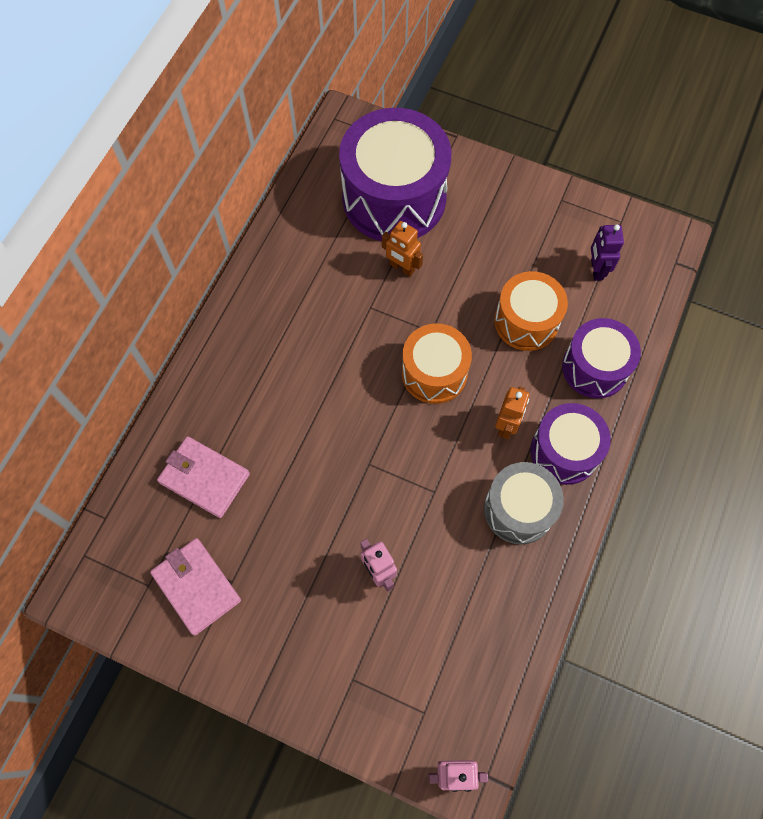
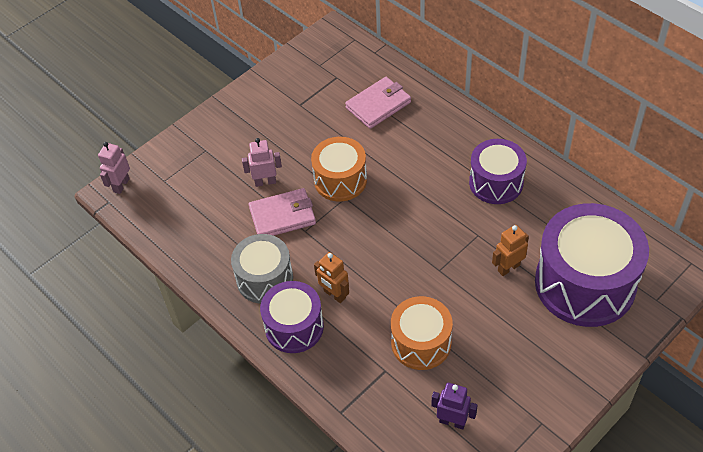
camera: 115 degrees right, 15 degrees down
(196, 586) = (306, 87): pink wallet -> pink wallet (282, 216)
(434, 373) = (400, 260): orange drum -> orange drum (340, 180)
(595, 368) = (356, 379): purple drum -> purple drum (496, 182)

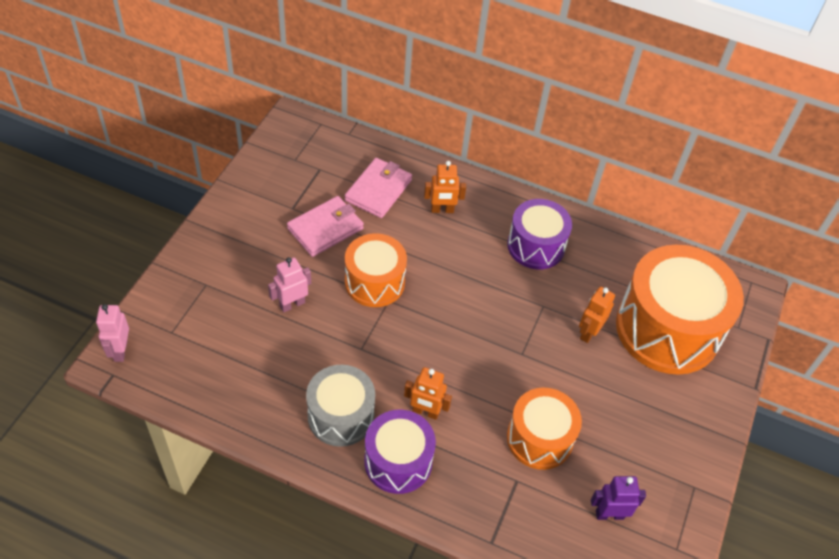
camera: 30 degrees left, 0 degrees up
(282, 216) = (329, 338): pink wallet -> pink wallet (325, 228)
(426, 133) = (442, 210): none -> orange robot
(585, 283) = (667, 329): purple drum -> orange drum

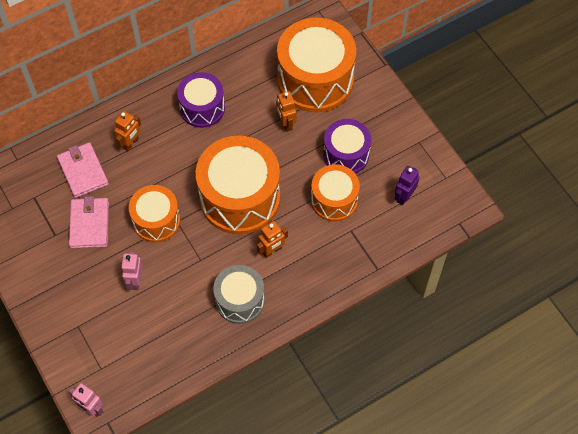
camera: 50 degrees left, 10 degrees up
(398, 461) = (293, 287): purple drum -> purple drum (346, 154)
(463, 342) = (240, 198): none -> orange drum

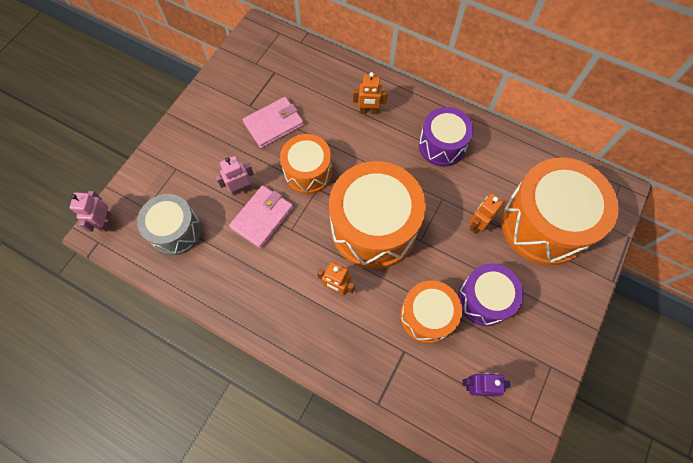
camera: 60 degrees right, 5 degrees up
(83, 171) = (319, 92): pink wallet -> pink wallet (262, 217)
(240, 300) = (269, 287): grey drum -> grey drum (176, 231)

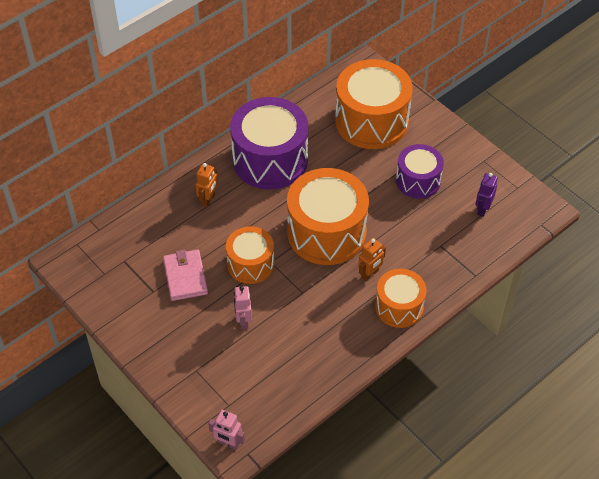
camera: 70 degrees left, 15 degrees down
(176, 231) = (265, 384): grey drum -> none
(262, 217) = (281, 311): pink wallet -> none
(427, 316) = (417, 221): orange drum -> orange drum (399, 307)
(442, 145) = (270, 159): purple drum -> purple drum, size x1.71
(477, 224) = (354, 162): orange robot -> none

